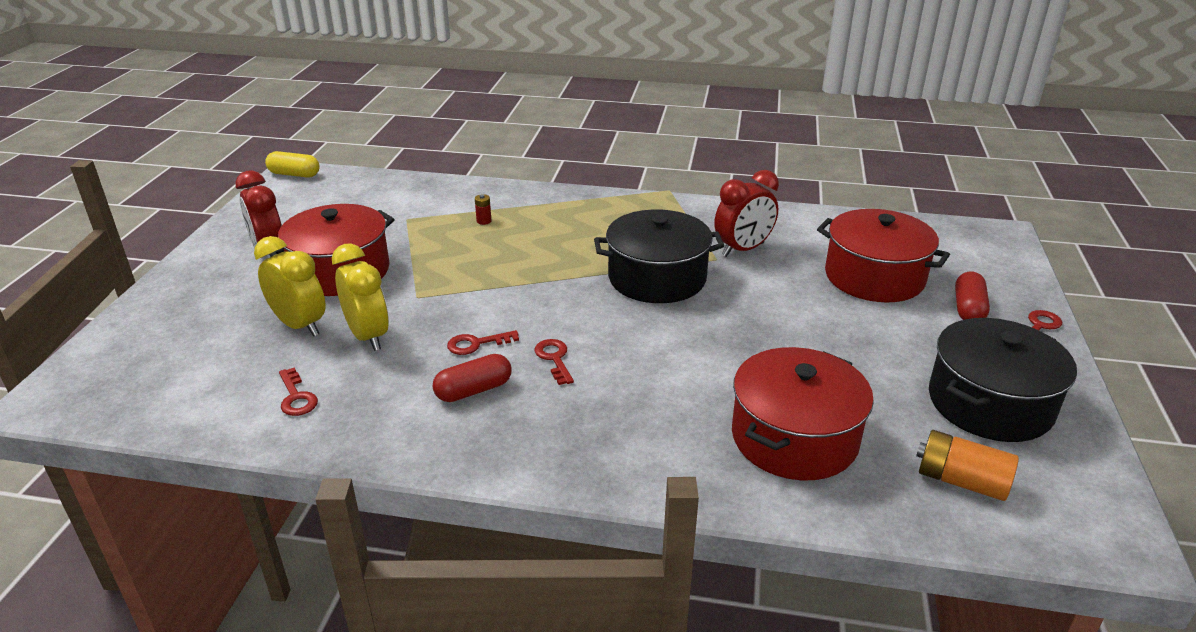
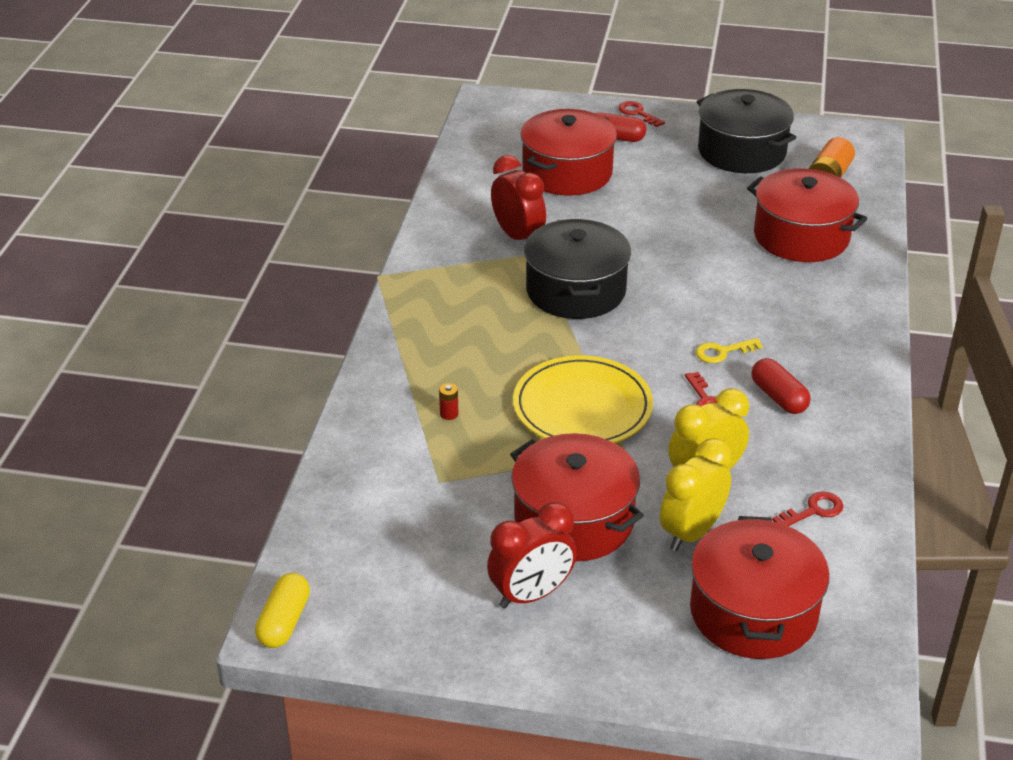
camera: 90 degrees left, 5 degrees up
(190, 351) = (753, 612): none -> red pot
(481, 278) = (582, 407): none -> yellow plate
(554, 359) = (722, 352): red key -> yellow key

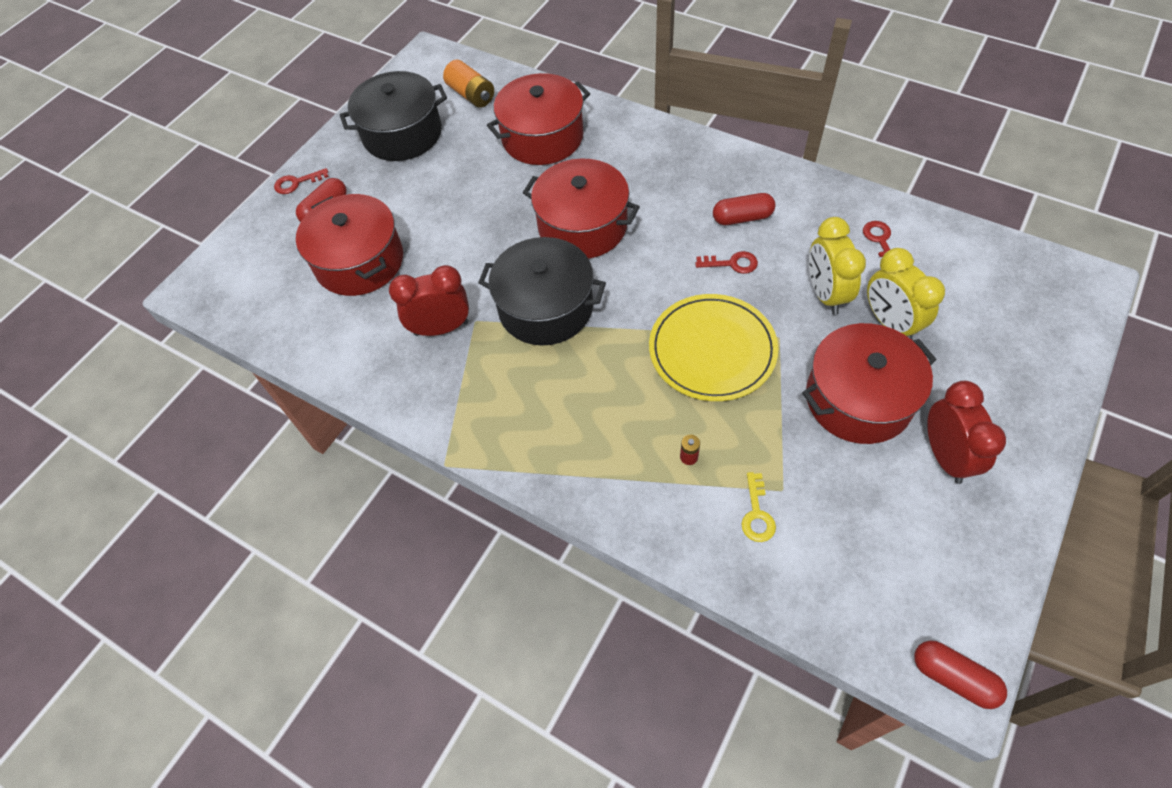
camera: 65 degrees left, 20 degrees up
(284, 622) = (953, 677): yellow capsule -> red capsule
(722, 352) = (673, 234): yellow key -> yellow key (757, 514)
(753, 612) = (985, 312): red pot -> red pot (582, 226)

